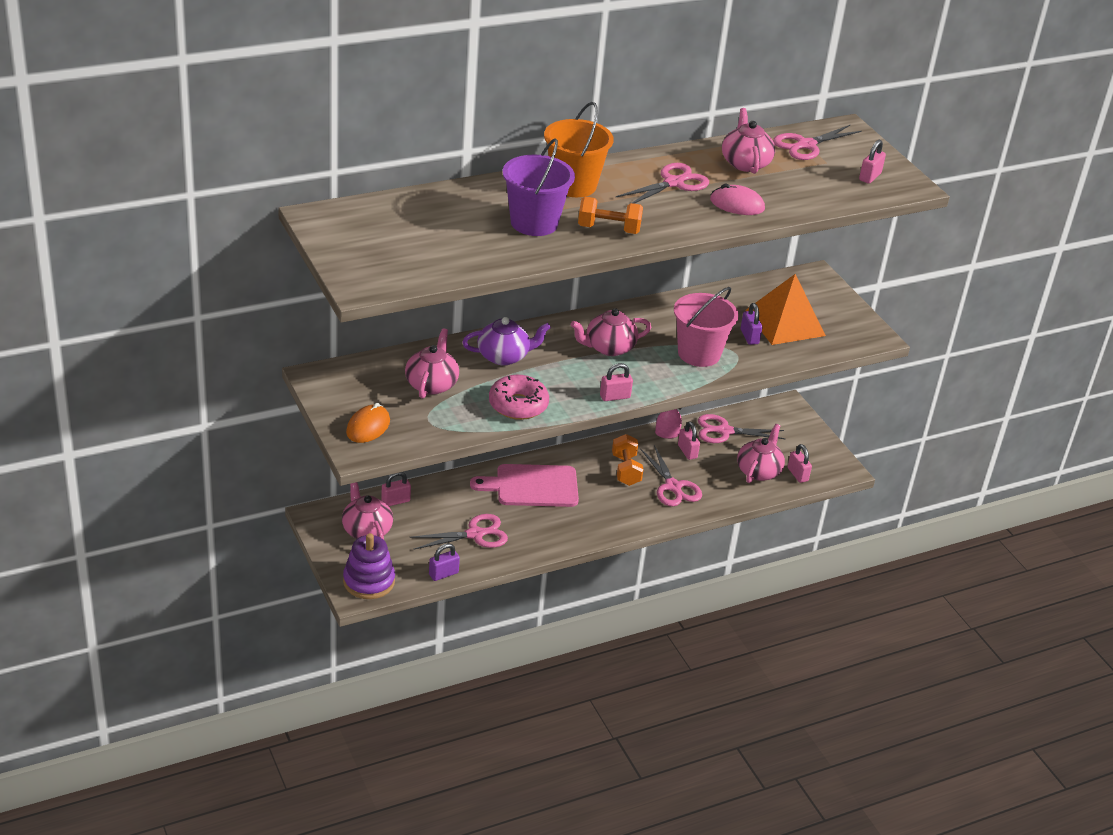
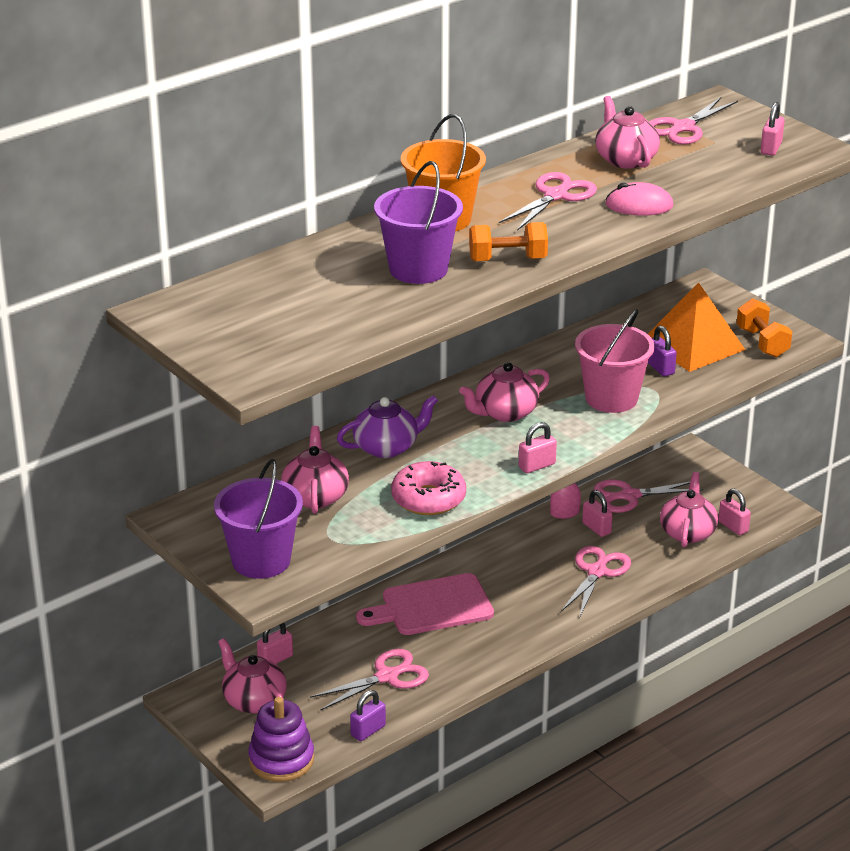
camera: 10 degrees left, 5 degrees down
(368, 427) = (261, 560): orange mouse -> purple bucket
(626, 470) = (534, 564): orange dumbbell -> orange dumbbell (762, 342)
(673, 487) = (597, 571): pink scissors -> pink scissors turned 120 degrees counterclockwise

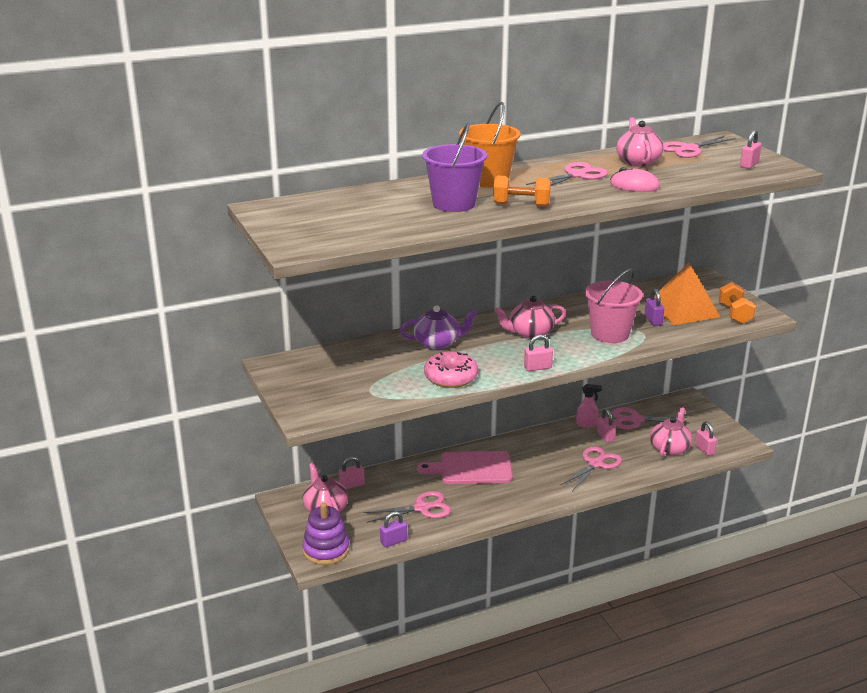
camera: 15 degrees right, 5 degrees down
(261, 560) = (315, 399): purple bucket -> none
(315, 496) = (373, 365): pink teapot -> none

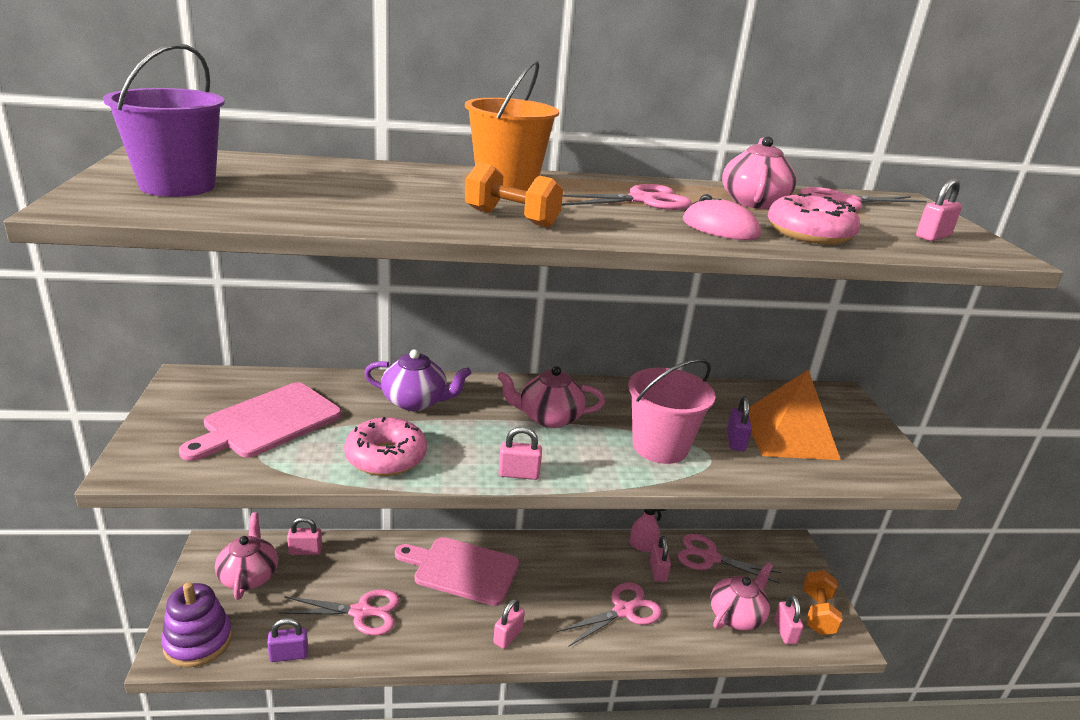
camera: 15 degrees right, 0 degrees up
(357, 376) = (268, 422): none -> pink cutting board
(454, 204) = (414, 198): purple bucket -> purple bucket (177, 186)
(529, 496) = (508, 636): none -> pink padlock
(683, 178) = (809, 233): none -> pink donut
(734, 314) = (865, 461): orange dumbbell -> orange dumbbell (817, 613)

